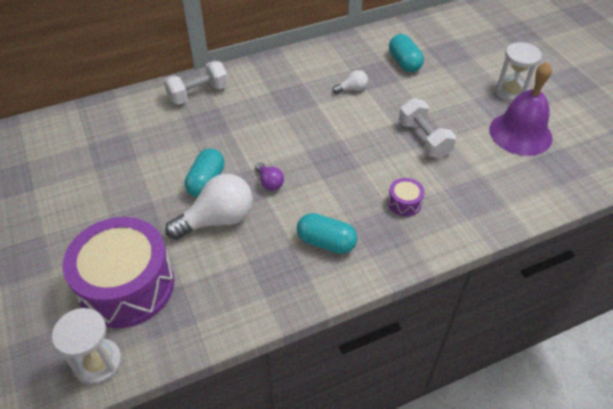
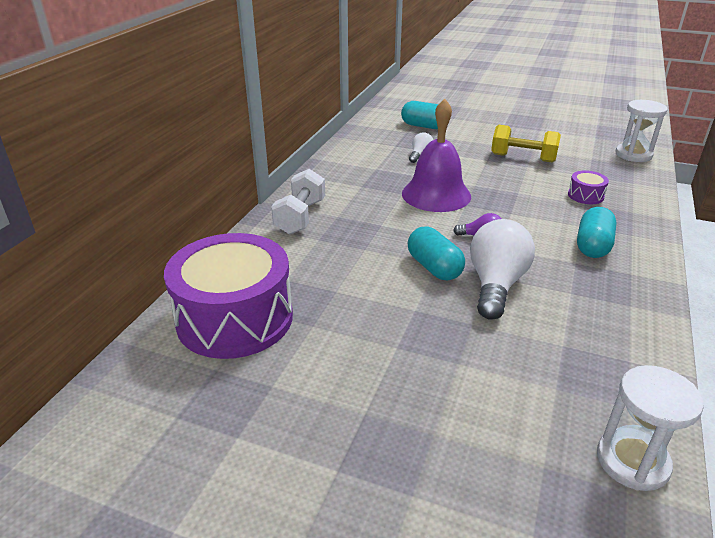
camera: 45 degrees left, 15 degrees down
(127, 286) = (528, 384): purple drum -> purple drum (235, 318)
(326, 242) = (593, 246): turquoise capsule -> turquoise capsule turned 45 degrees counterclockwise
(424, 139) = (523, 158): white dumbbell -> yellow dumbbell
(510, 92) = (517, 112): white hourglass -> white hourglass (633, 155)
(520, 133) = (565, 128): purple bell -> purple bell (436, 194)

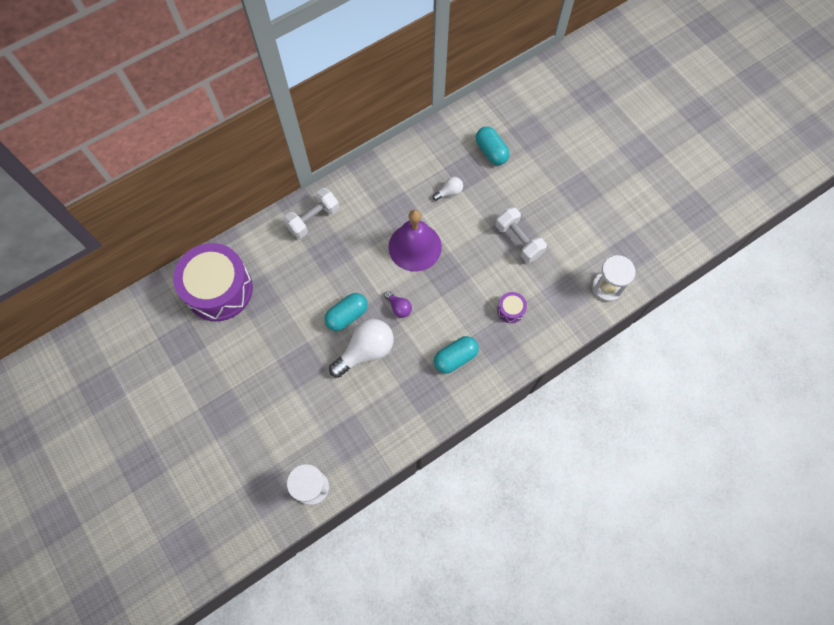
camera: 35 degrees right, 35 degrees up
(434, 267) = (347, 315): turquoise capsule -> turquoise capsule turned 45 degrees clockwise
(523, 158) = (518, 240): yellow dumbbell -> white dumbbell

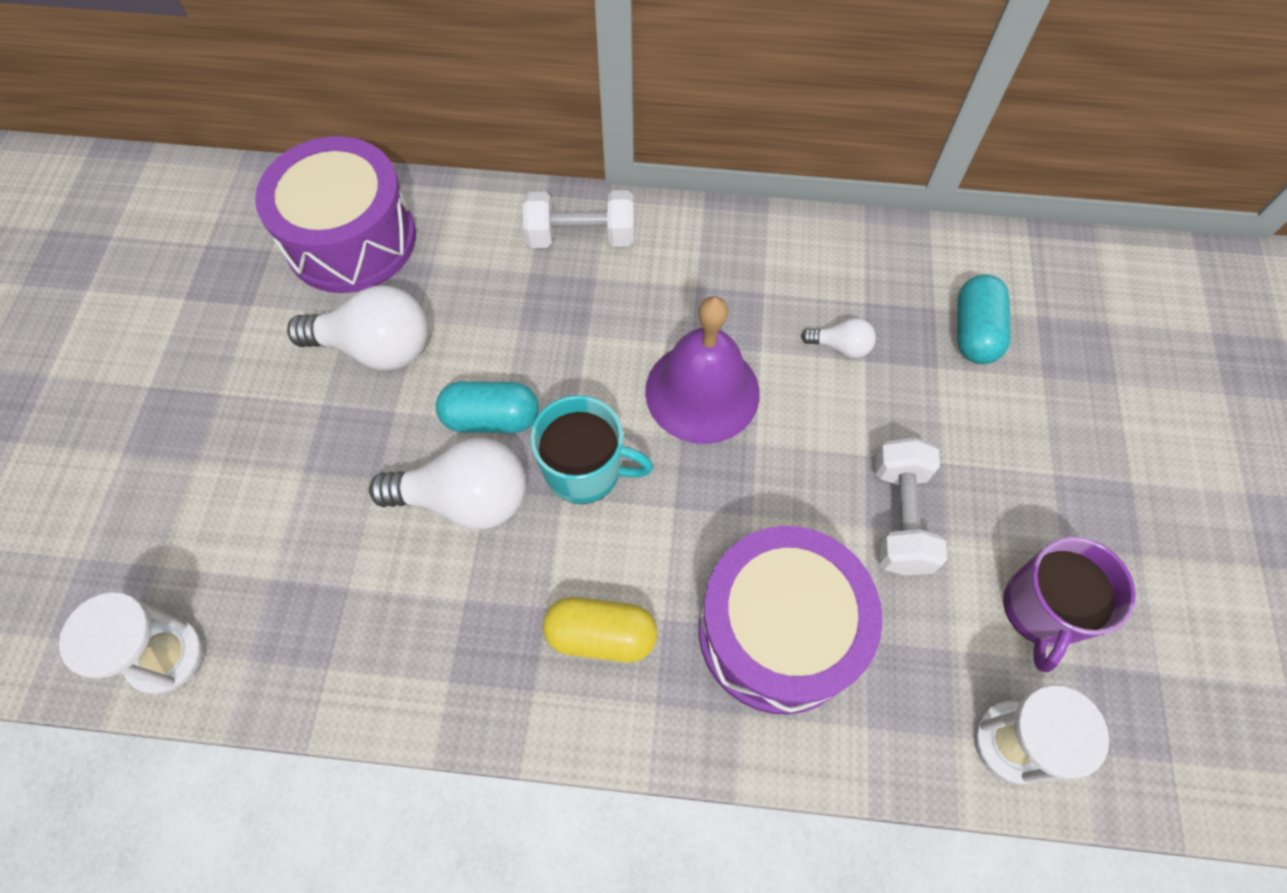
camera: 40 degrees right, 5 degrees down
(275, 324) = (376, 347): none -> white light bulb
(399, 307) = (585, 470): purple light bulb -> turquoise mug
(455, 358) = (601, 635): turquoise capsule -> yellow capsule
(510, 310) = (778, 631): purple drum -> purple drum, size x2.47
(585, 237) = (1042, 609): none -> purple mug

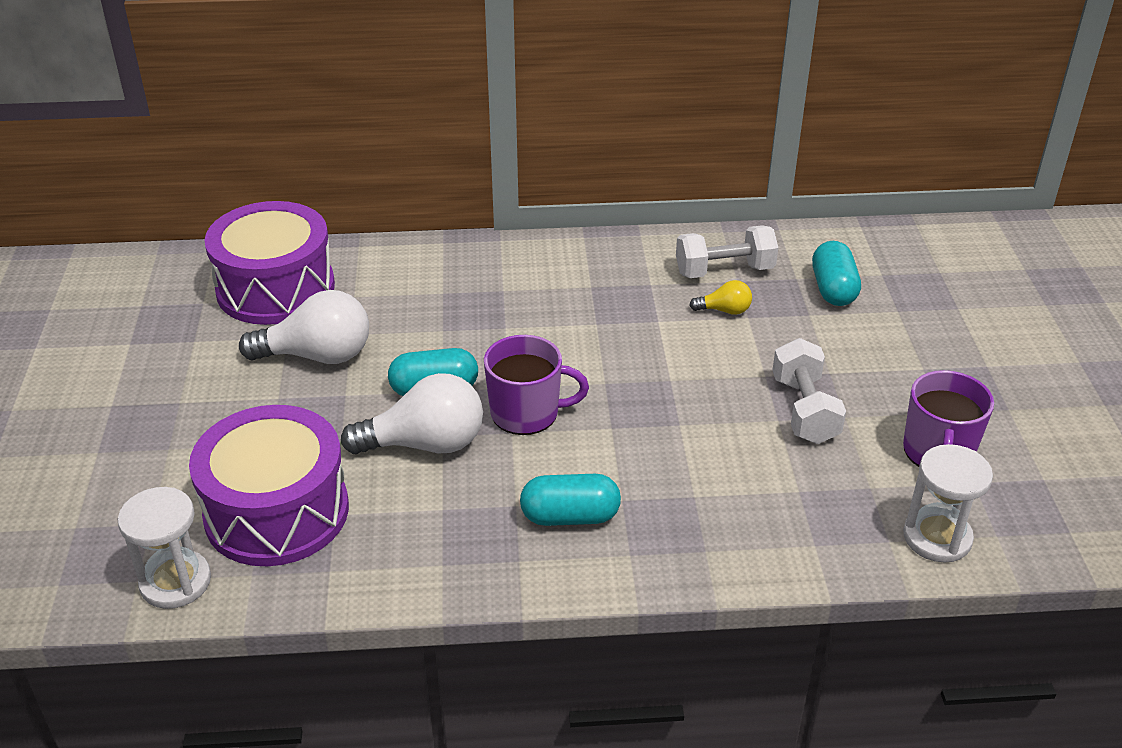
camera: 10 degrees left, 25 degrees down
(581, 236) = (482, 265): white dumbbell -> white dumbbell (724, 271)
(585, 470) = (526, 413): turquoise mug -> purple mug
(601, 635) = (570, 517): yellow capsule -> turquoise capsule
(702, 392) = (615, 351): purple bell -> none
(778, 631) = (722, 494): purple drum -> purple drum (277, 512)
(840, 346) = (724, 310): white light bulb -> yellow light bulb

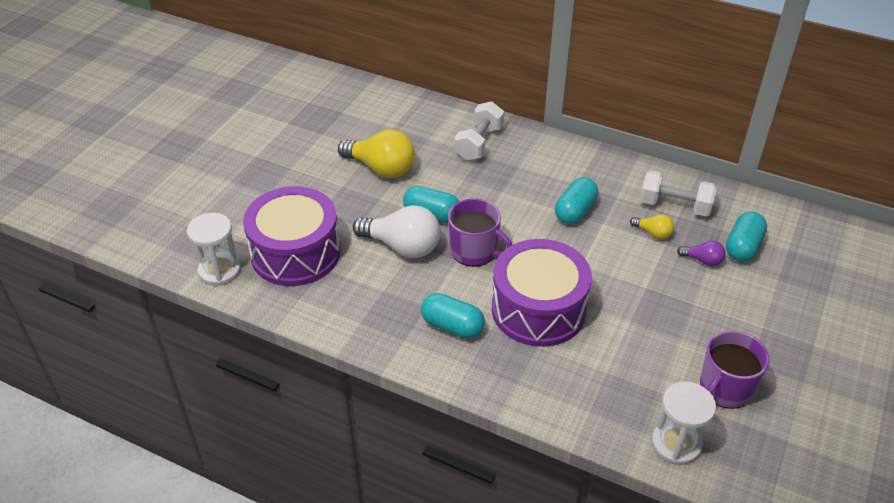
camera: 30 degrees right, 5 degrees up
(276, 288) = (387, 117): purple drum -> purple drum (538, 309)
(317, 356) = (381, 168): white light bulb -> yellow light bulb
(614, 318) = (575, 211): none -> turquoise capsule
(802, 320) = (702, 260): none -> purple light bulb
(804, 410) = (654, 321): white dumbbell -> white dumbbell (479, 143)

